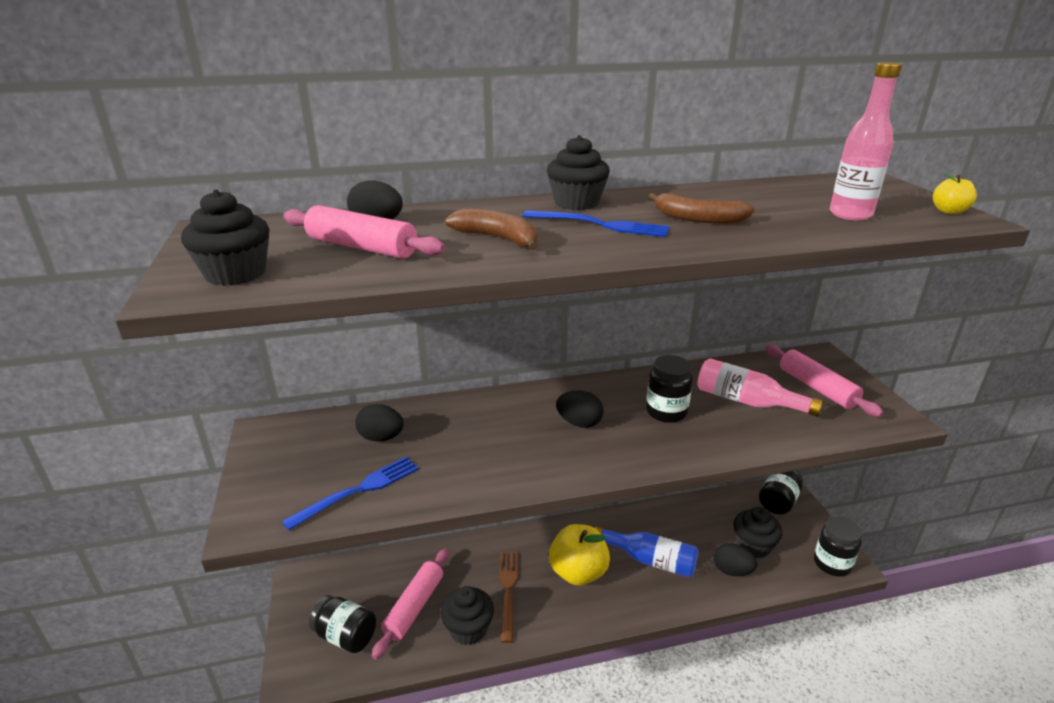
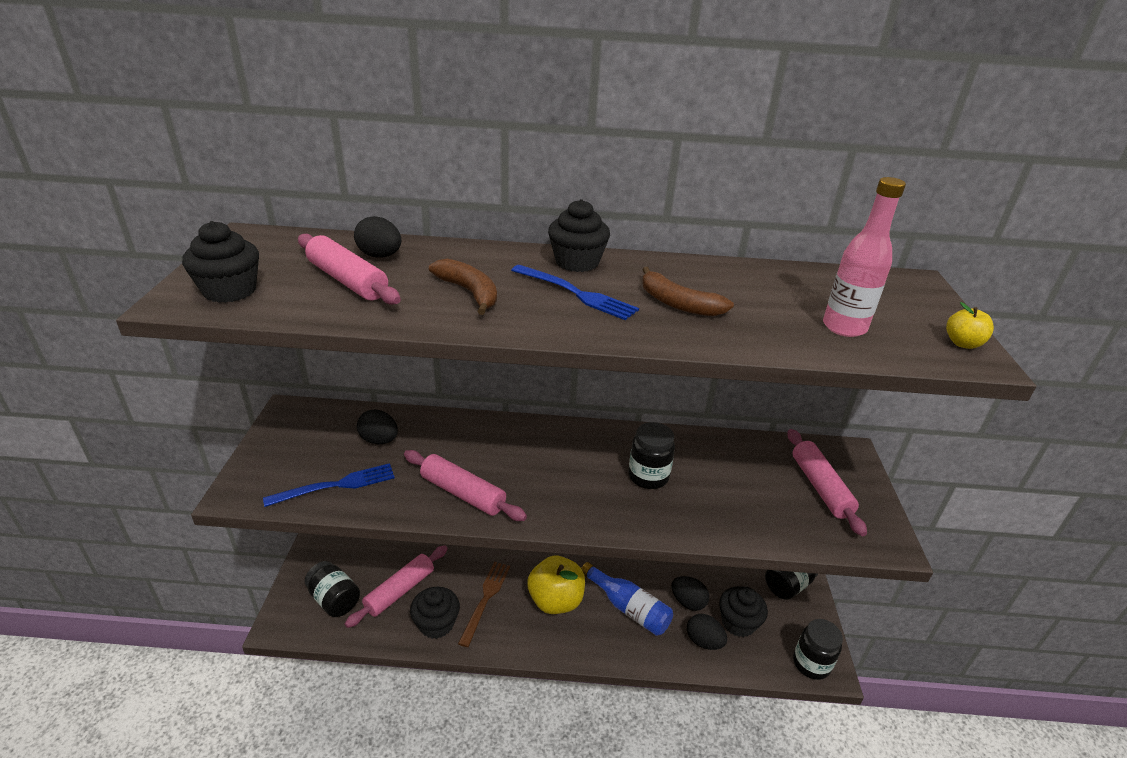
camera: 15 degrees right, 5 degrees up
(498, 467) = (463, 493): none -> pink rolling pin
(579, 423) = (559, 468): black egg -> black egg (688, 602)
(747, 401) = (736, 484): pink bottle -> none

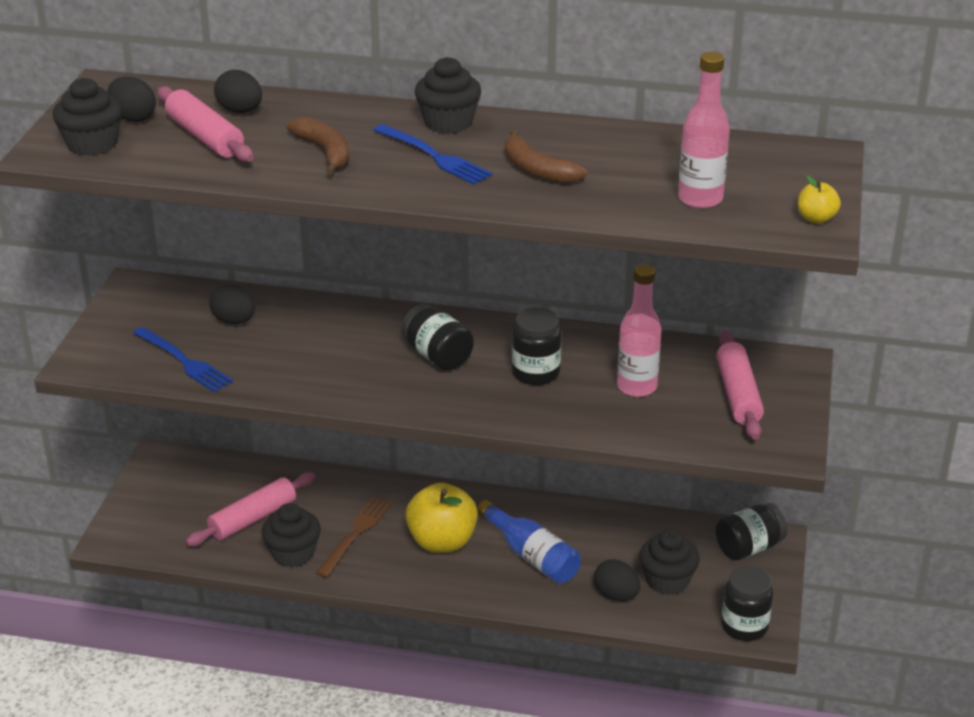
camera: 10 degrees right, 0 degrees up
(334, 599) = (175, 521): black jar -> black jar (437, 356)
(337, 485) = (185, 362): blue fork -> blue fork turned 60 degrees clockwise
(463, 493) = (320, 377): pink rolling pin -> none
(688, 602) = (609, 555): black egg -> black egg (133, 117)
(736, 485) = (637, 387): none -> pink bottle

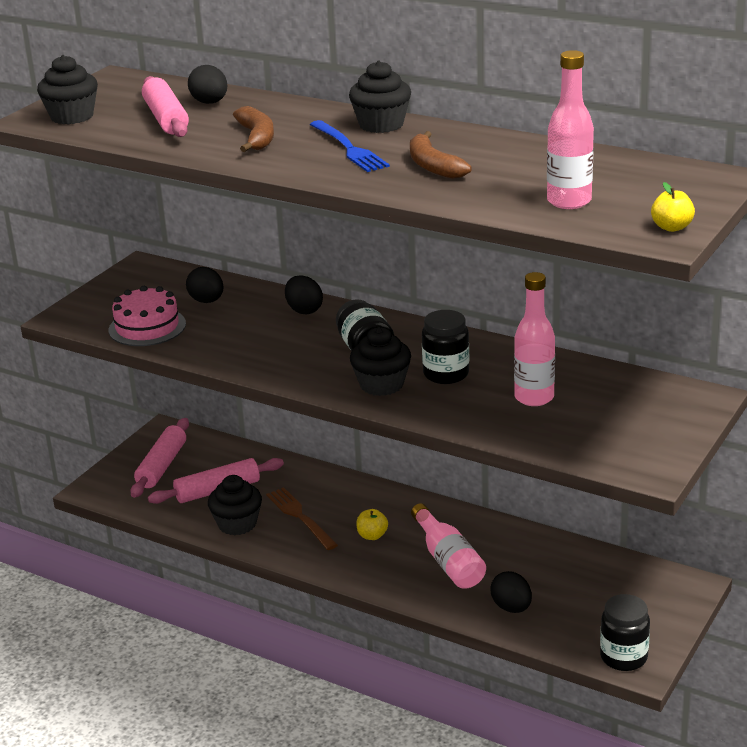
camera: 20 degrees right, 5 degrees down
(133, 117) = (119, 101): black egg -> black egg (304, 310)
(185, 362) = (147, 327): blue fork -> pink cake
(356, 533) = (299, 516): brown fork -> brown fork turned 75 degrees counterclockwise
(442, 542) = (372, 535): yellow apple -> yellow apple, size x0.47
(531, 555) = (448, 560): blue bottle -> pink bottle
(667, 580) = (567, 603): black cupcake -> black cupcake (381, 384)
(738, 395) = (629, 417): pink rolling pin -> pink rolling pin (162, 466)
(749, 547) = (662, 588): black jar -> none

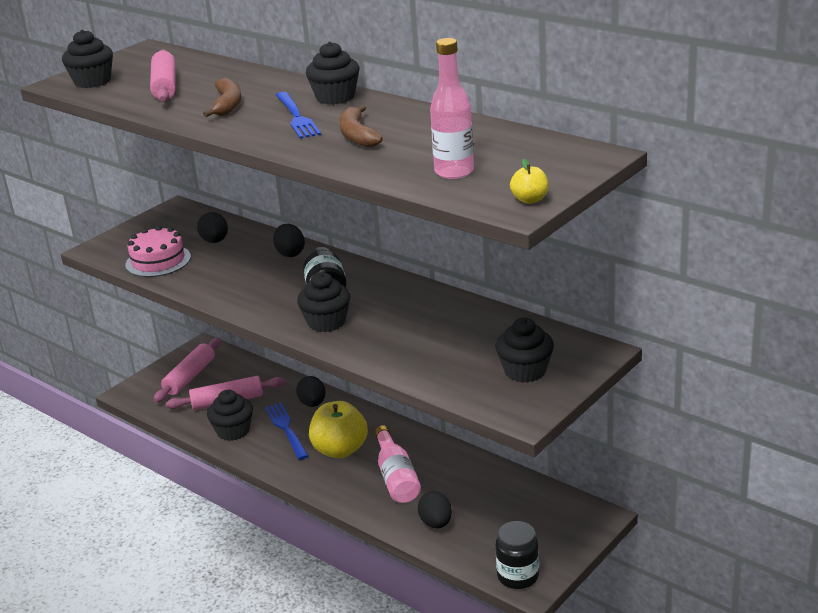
camera: 10 degrees right, 0 degrees up
(210, 103) = (207, 73): black egg -> black egg (312, 403)
(299, 516) = (286, 429): brown fork -> blue fork
(372, 535) = (340, 450): yellow apple -> yellow apple, size x2.13
(446, 374) = (384, 316): black jar -> none
(534, 397) = (450, 342): pink bottle -> none
(632, 423) = (525, 371): none -> black cupcake

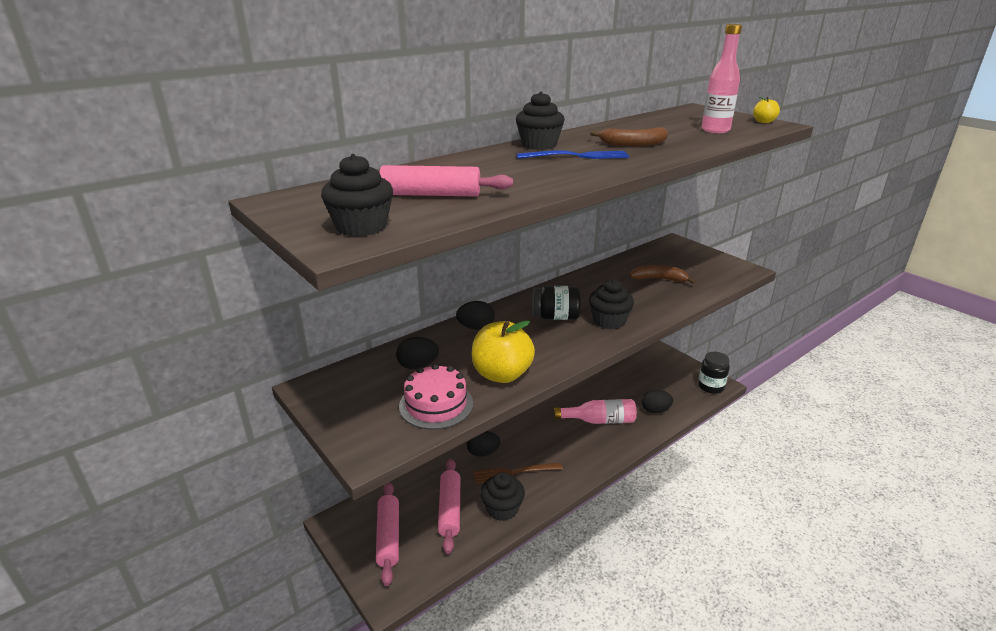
camera: 80 degrees left, 0 degrees up
(189, 377) = (388, 537): pink rolling pin -> pink rolling pin turned 45 degrees clockwise
(227, 105) = (521, 174): brown banana -> brown banana (658, 279)
(286, 429) = (513, 473): blue fork -> brown fork
(340, 450) = (556, 444): yellow apple -> yellow apple (502, 374)
(525, 371) = (694, 263): black cupcake -> none

